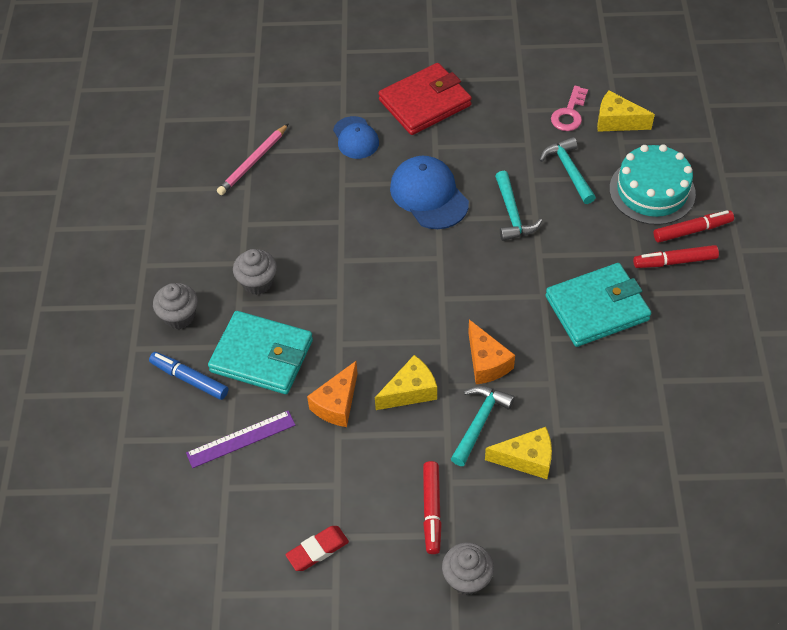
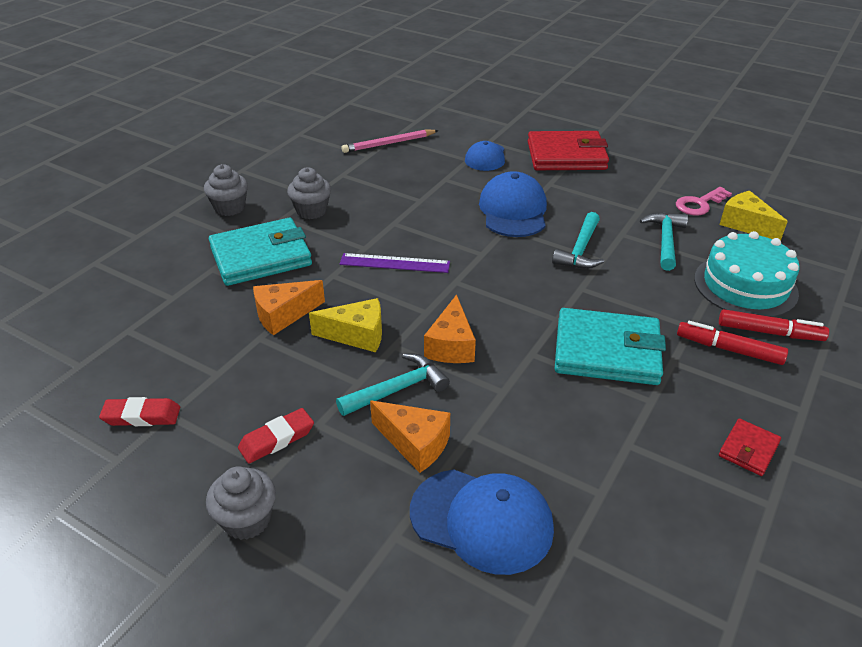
camera: 30 degrees right, 15 degrees down
(189, 379) = (190, 247): blue marker -> none
(241, 439) = (179, 303): purple ruler -> purple ruler (394, 263)
(262, 356) = (261, 256): turquoise wallet -> turquoise wallet turned 75 degrees counterclockwise
(432, 510) = (277, 439): red marker -> red eraser
(526, 459) = (415, 444): yellow cheese -> orange cheese
(610, 489) = (482, 520): none -> blue cap
(732, 343) = (748, 449): none -> red wallet

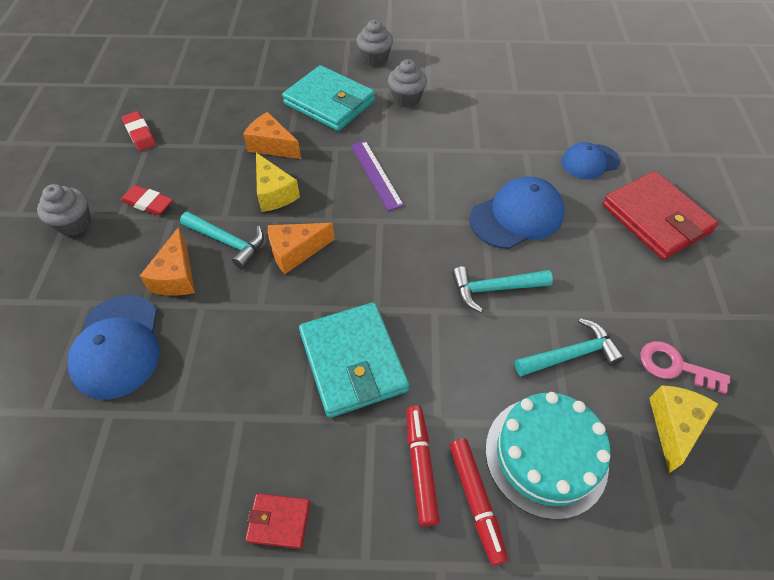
camera: 60 degrees right, 15 degrees up
(389, 144) = (546, 94): pink pencil -> none

